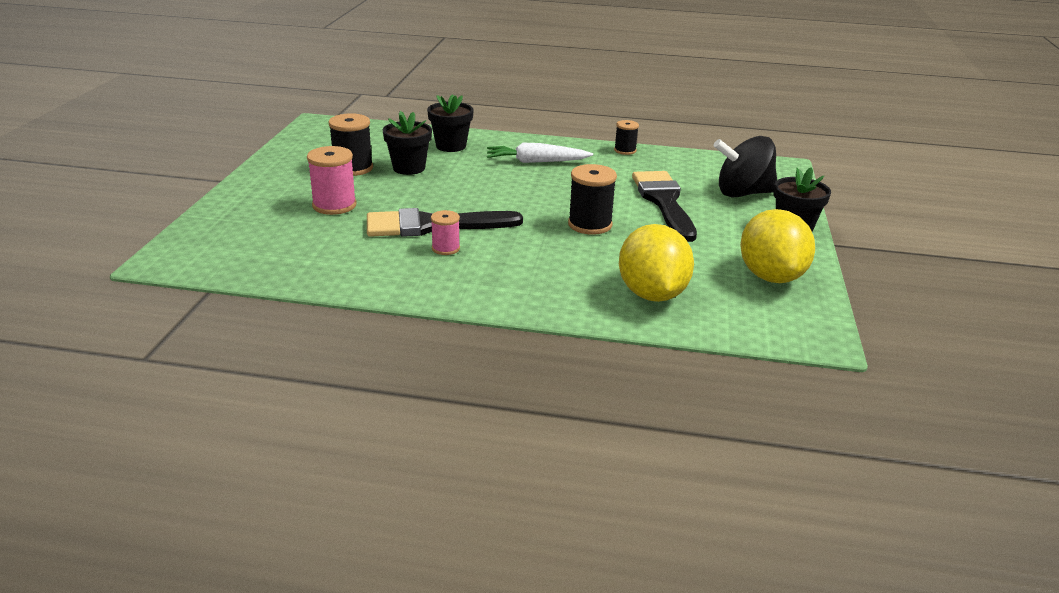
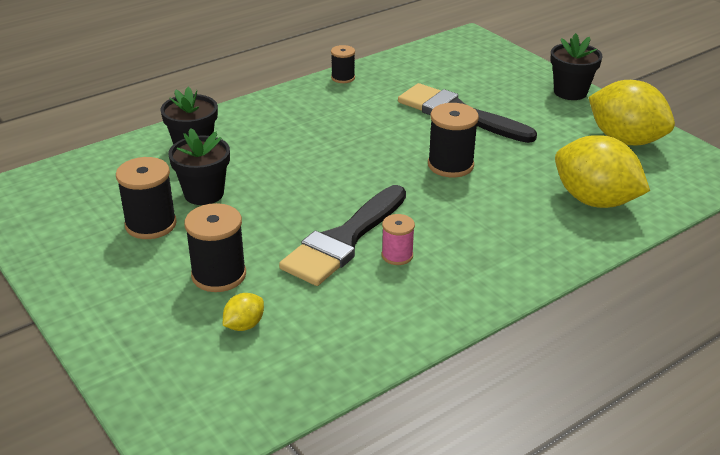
camera: 45 degrees left, 5 degrees up
(297, 232) = (244, 325): none -> yellow lemon
(334, 205) = (219, 275): pink spool -> black spool
(536, 162) = (298, 126): white carrot -> none
(742, 193) = (490, 77): black spinning top -> none

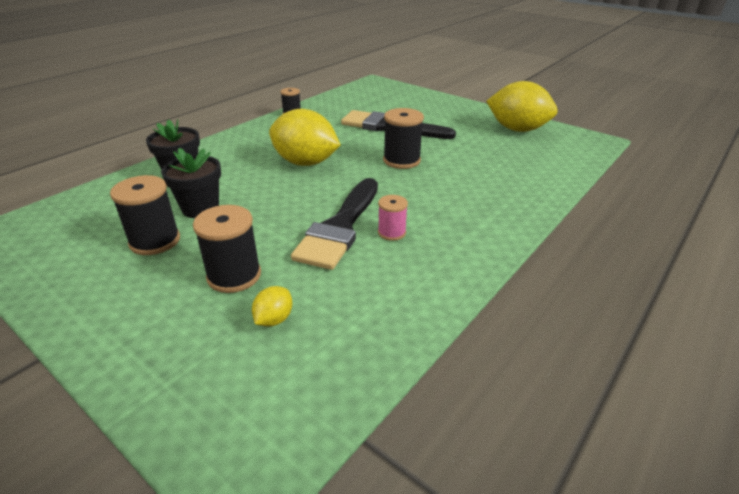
camera: 15 degrees left, 0 degrees up
(570, 92) = (461, 106): black flower pot -> none
(594, 201) = (522, 170): yellow lemon -> yellow lemon (305, 163)

